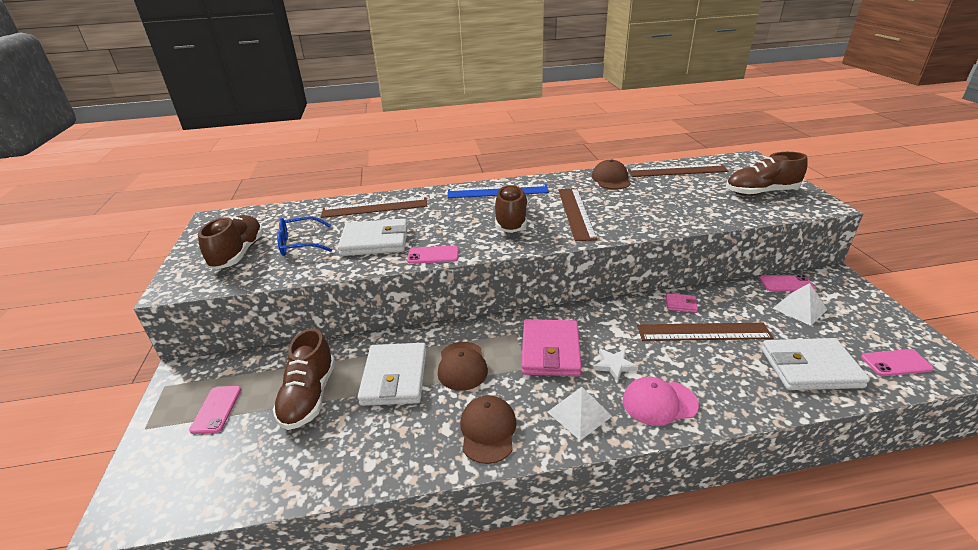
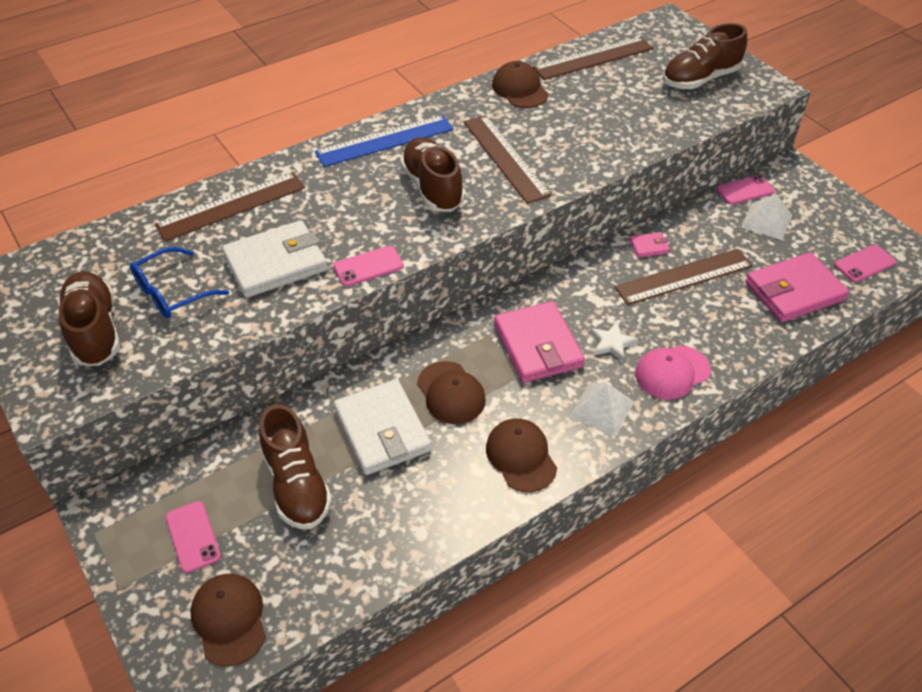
camera: 25 degrees left, 15 degrees up
(187, 480) = (229, 619): none -> brown cap
(810, 368) = (794, 291): white wallet -> pink wallet

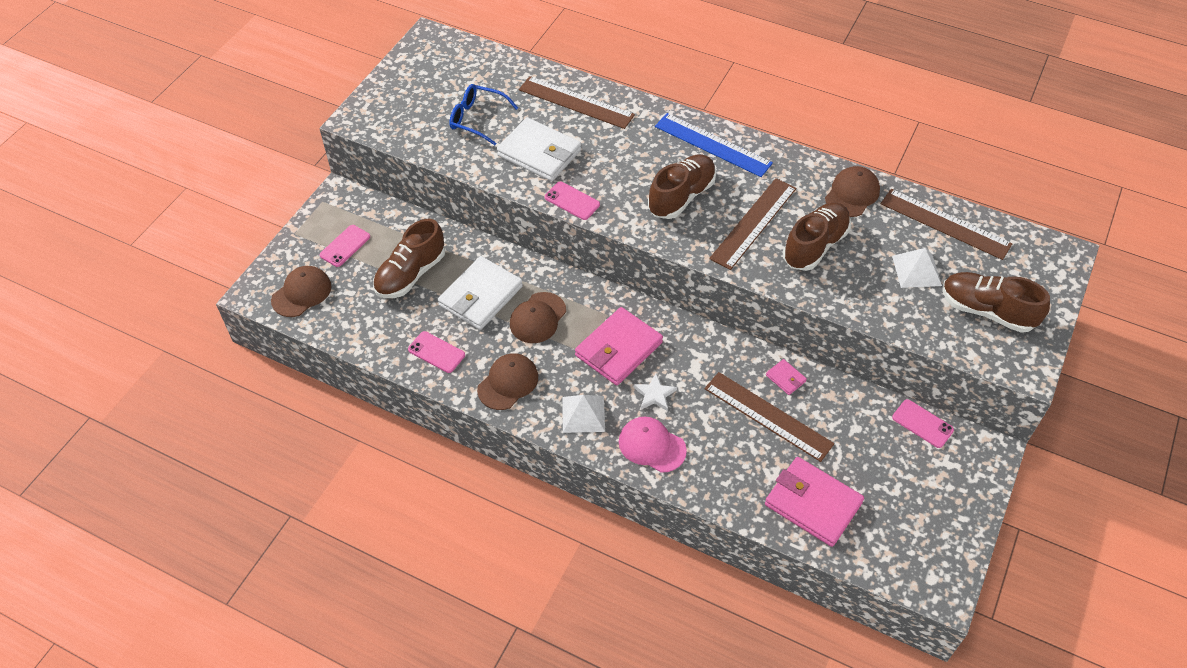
camera: 60 degrees right, 5 degrees up
(95, 331) = (423, 104): brown shoe -> brown shoe (815, 246)
(767, 221) = (892, 454): white pyramid -> white pyramid (916, 270)
(864, 264) = (895, 551): pink phone -> pink phone (436, 352)

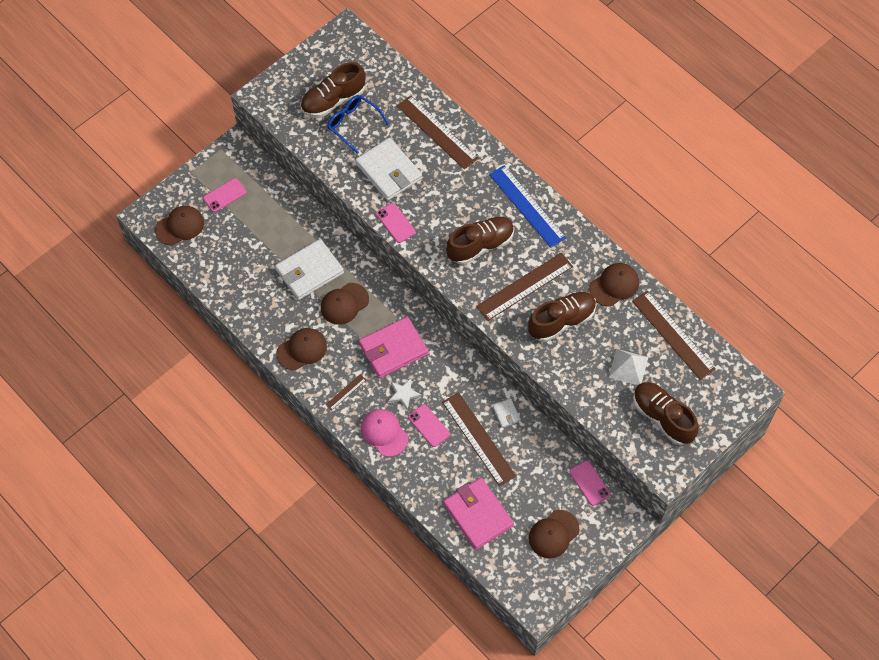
camera: 20 degrees right, 10 degrees up
(410, 274) = (264, 236): brown shoe -> brown shoe (333, 100)
(436, 352) = (260, 308): pink phone -> pink phone (428, 426)
(583, 414) = (346, 392): white pyramid -> brown ruler
(785, 378) = (506, 414): pink wallet -> white wallet
(914, 496) = (553, 534): none -> brown cap

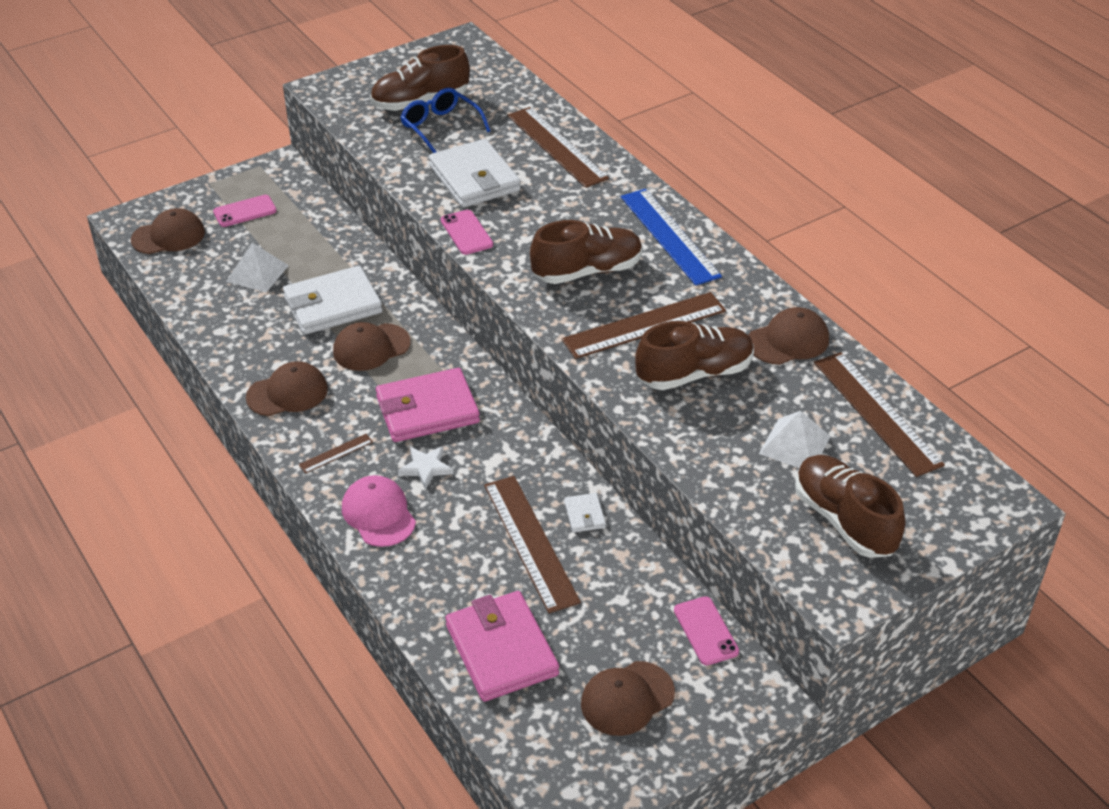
camera: 10 degrees right, 20 degrees down
(251, 251) = (257, 273): none -> white pyramid
(428, 426) = (453, 514): pink phone -> none

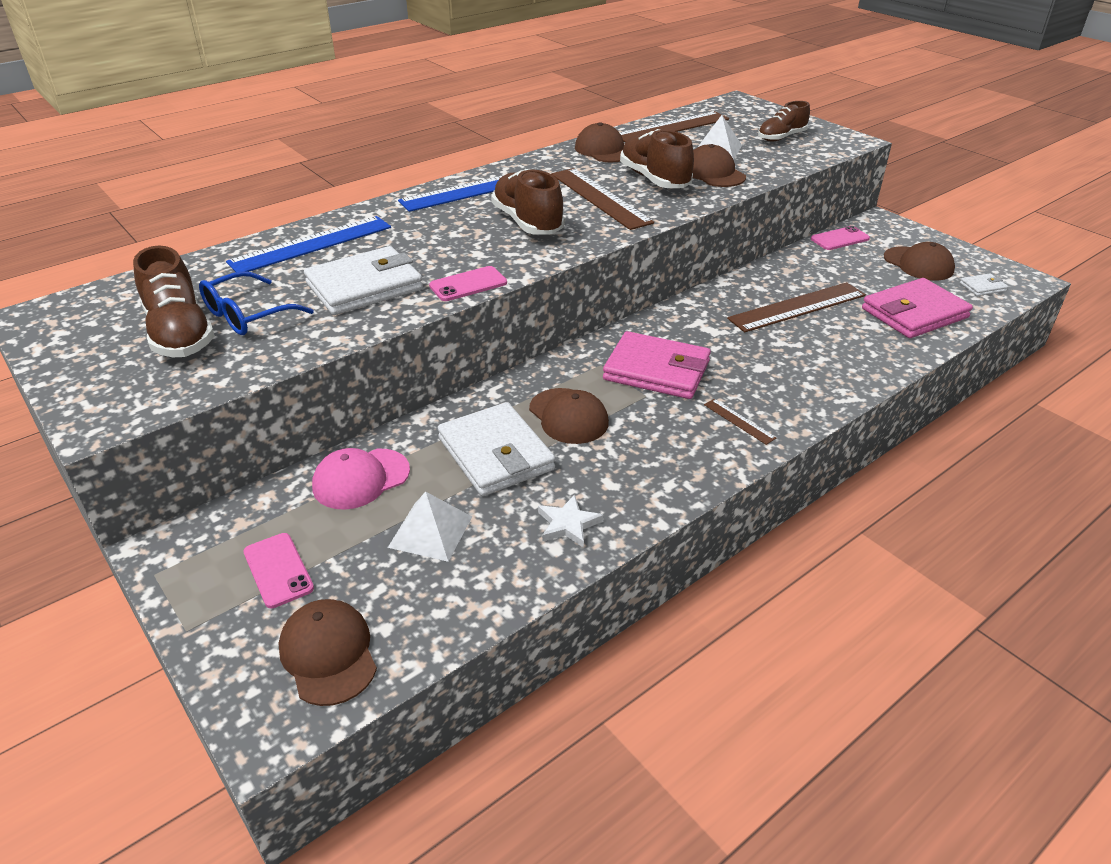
camera: 95 degrees left, 5 degrees down
(287, 393) = (658, 469): brown cap -> brown cap (713, 173)
(378, 514) = (807, 386): pink cap -> pink cap (361, 479)
(426, 468) = (736, 364): white star -> white star (568, 524)
(427, 410) = (656, 371): pink wallet -> pink wallet turned 45 degrees counterclockwise
(557, 146) = (311, 244): brown ruler -> blue ruler
(584, 515) = (755, 285): white wallet -> white wallet (982, 287)
(844, 520) = (781, 137): brown shoe -> brown shoe, size x0.66

